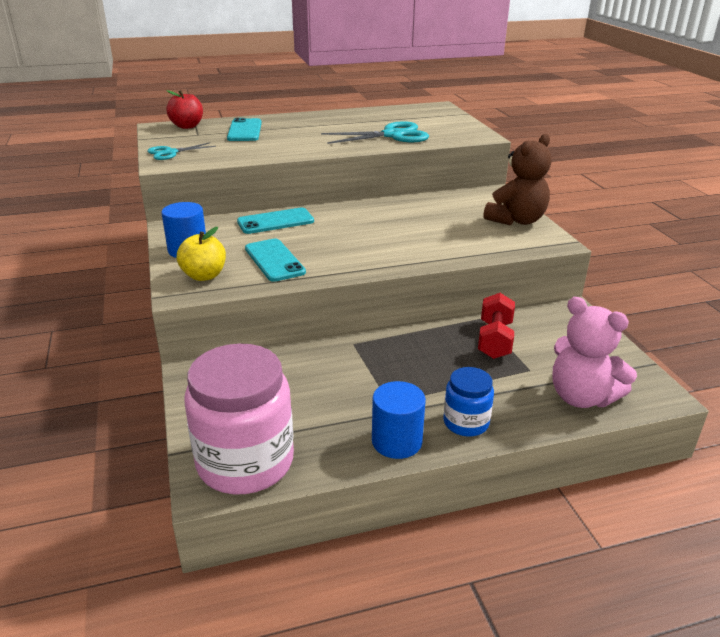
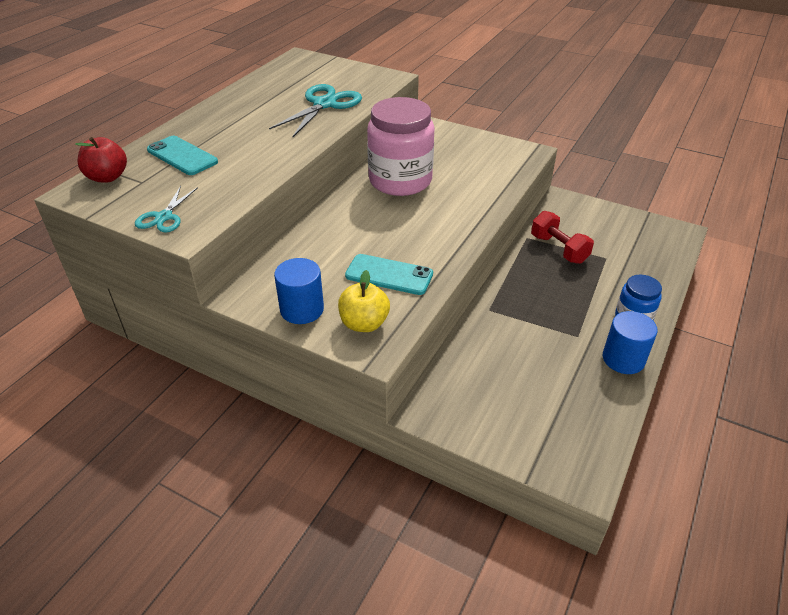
camera: 45 degrees left, 10 degrees up
(245, 462) = (576, 445): pink jar -> pink jar (400, 180)
(275, 221) = (319, 238): turquoise phone -> none
(516, 220) = (480, 144): brown teddy bear -> none
(581, 397) = (653, 259): pink teddy bear -> none

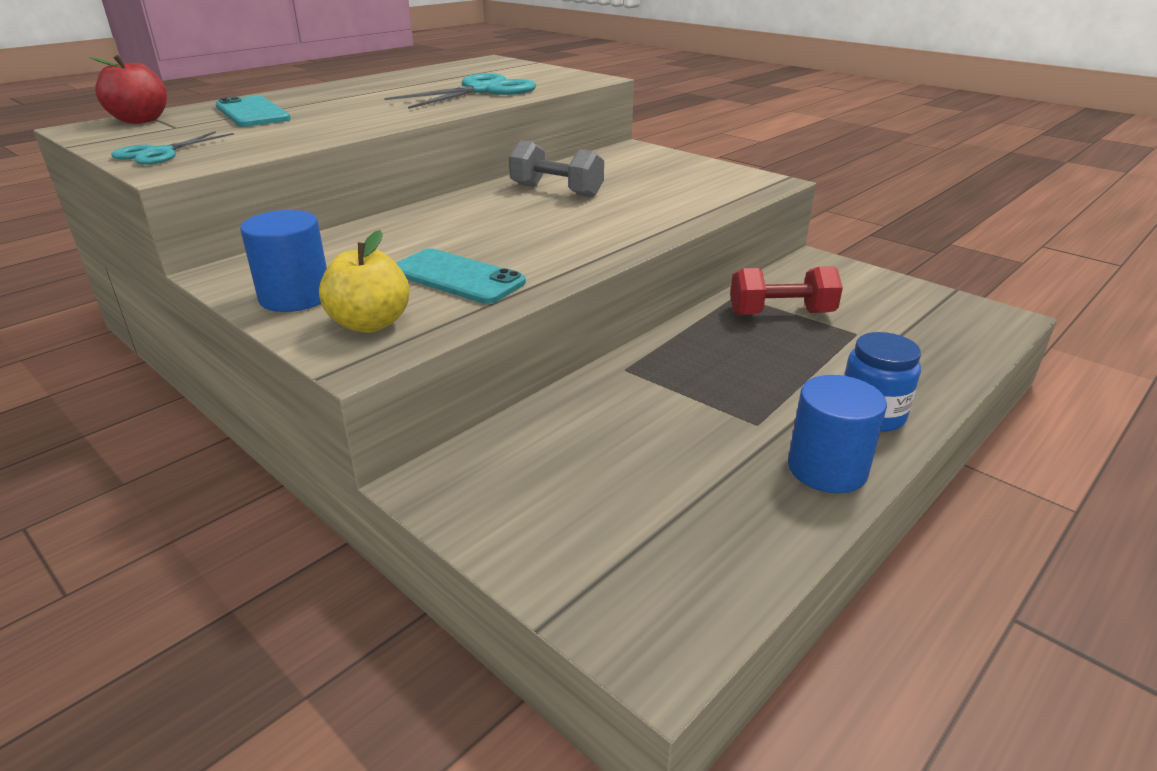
camera: 15 degrees right, 10 degrees down
(400, 180) = (556, 191): pink jar -> grey dumbbell
(559, 249) = (781, 313): red dumbbell -> red dumbbell turned 75 degrees counterclockwise

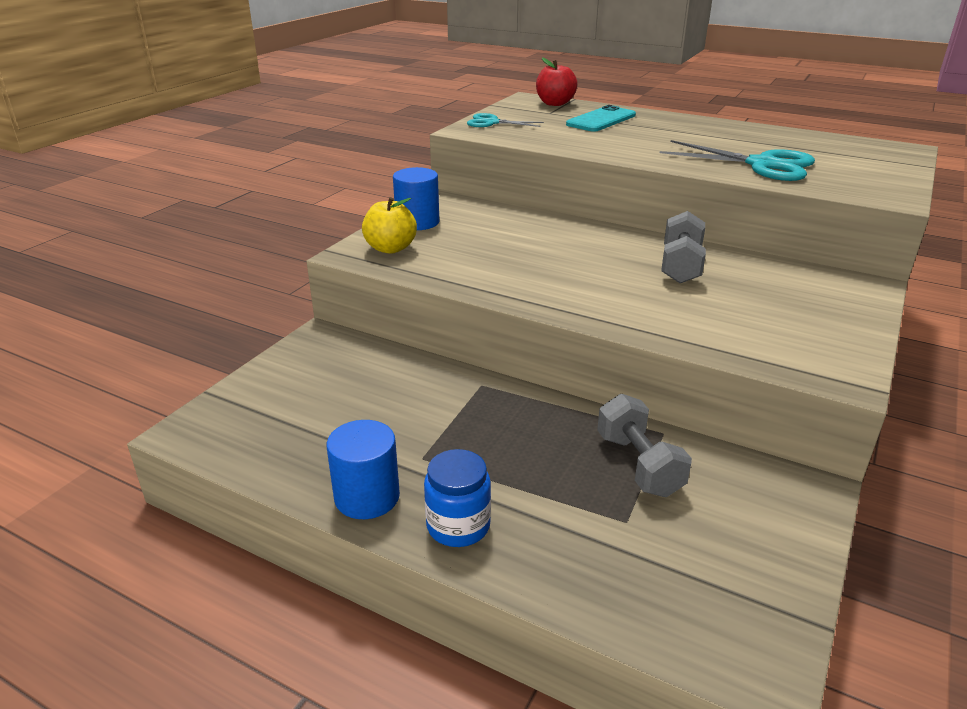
camera: 75 degrees right, 0 degrees up
(457, 277) = (470, 259): turquoise phone -> none
(781, 313) = (639, 465): red dumbbell -> grey dumbbell

